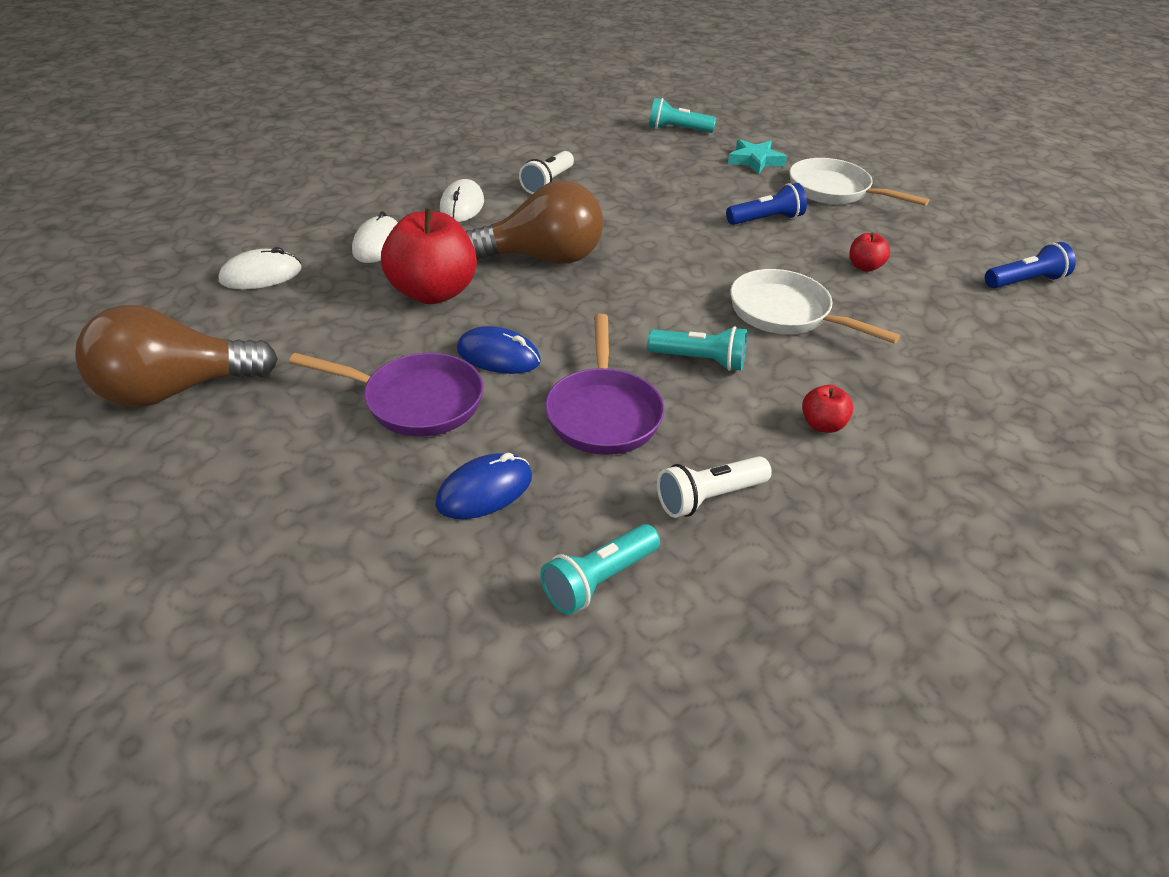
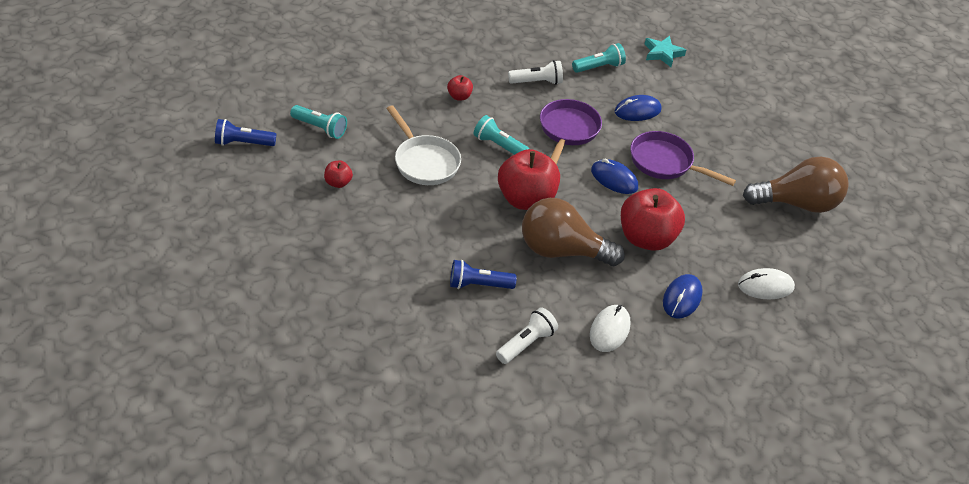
camera: 165 degrees left, 5 degrees up
(378, 244) = (682, 298): white mouse -> blue mouse
(617, 301) = (526, 199): none -> red apple
(677, 130) = (354, 403): turquoise flashlight -> turquoise flashlight (320, 128)
(755, 161) = (315, 327): turquoise star -> turquoise star (662, 53)
(766, 220) = (369, 246): blue flashlight -> blue flashlight (478, 285)
(834, 191) = (282, 265): white pan -> none

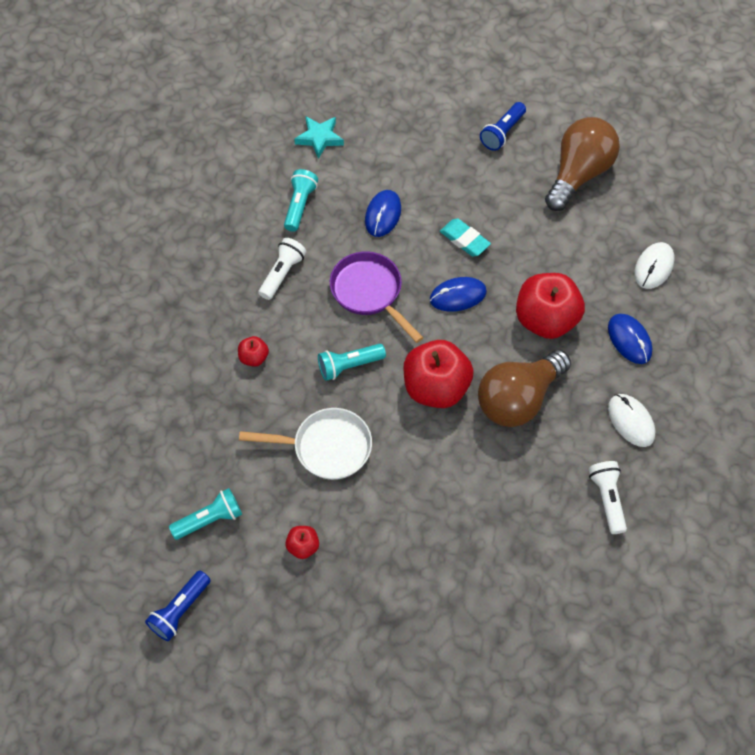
camera: 50 degrees left, 15 degrees up
(478, 285) = (516, 496): blue flashlight -> blue flashlight (502, 133)
(665, 162) = (464, 240): purple pan -> turquoise eraser

